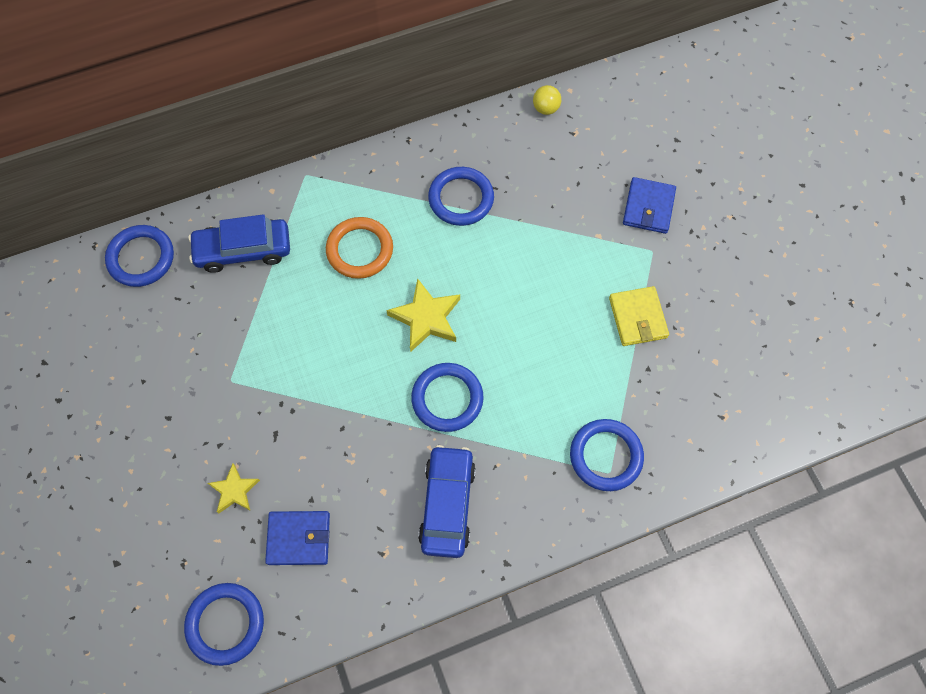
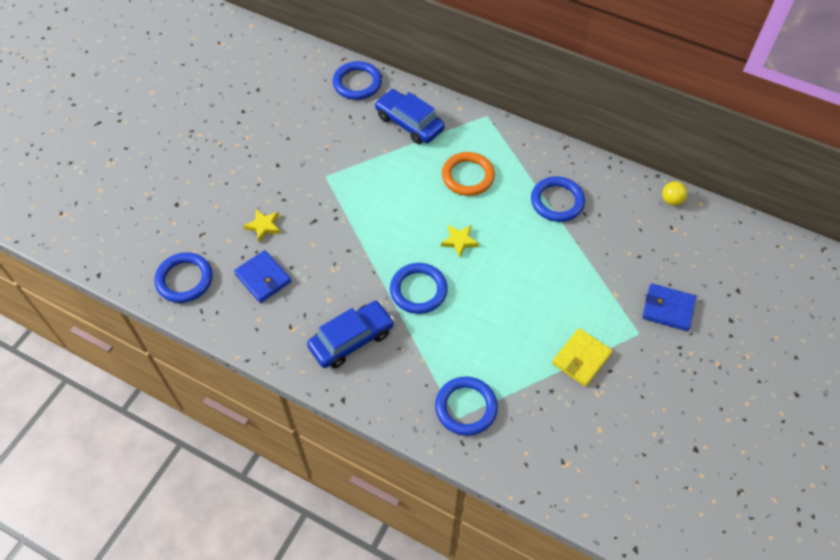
camera: 50 degrees right, 10 degrees down
(426, 318) = (459, 241): yellow star -> yellow star, size x0.63
(648, 207) = (668, 309): blue wallet -> blue wallet turned 45 degrees clockwise

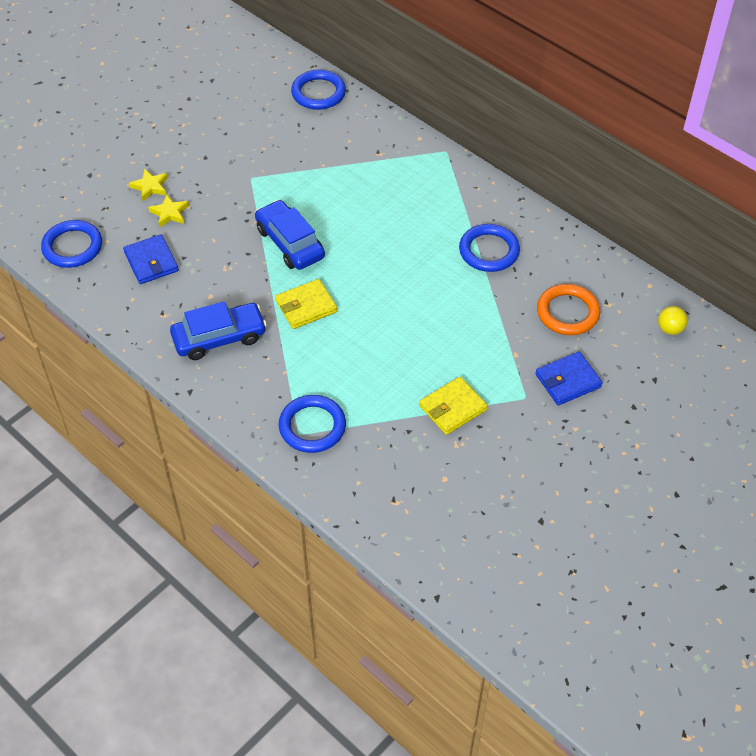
camera: 15 degrees right, 5 degrees down
(409, 123) = (359, 142): blue car -> blue car (290, 243)
(418, 290) = (306, 306): blue ring -> yellow wallet
(459, 241) = (367, 268): yellow star -> yellow star (150, 187)
(468, 176) = (401, 207): orange ring -> orange ring (567, 312)
(668, 309) = (568, 380): blue wallet -> blue wallet turned 60 degrees counterclockwise
(671, 200) = (617, 275): yellow ball -> yellow ball (670, 329)

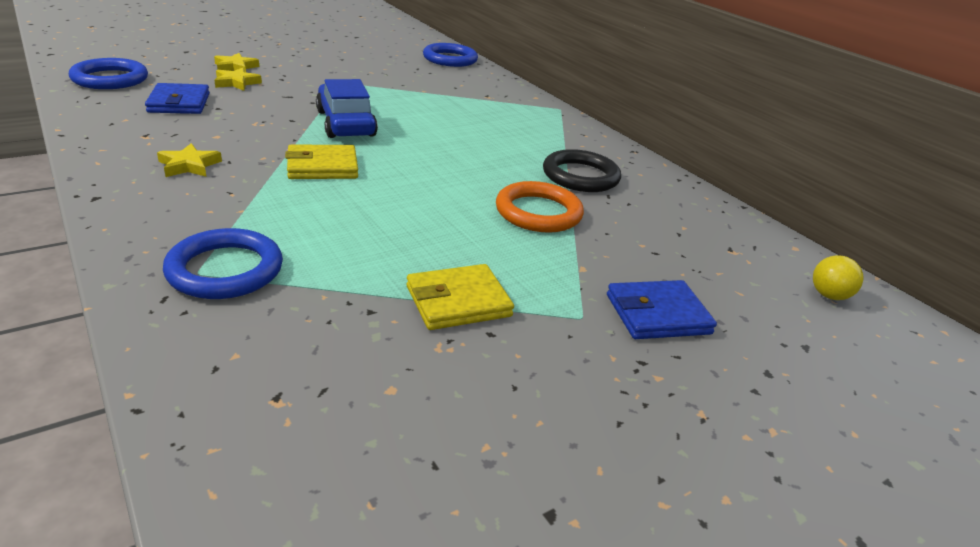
camera: 10 degrees right, 20 degrees down
(219, 338) = (189, 165): blue car -> yellow star
(489, 251) = (580, 176): blue ring -> black ring
(567, 312) = (672, 246): orange ring -> orange ring (538, 212)

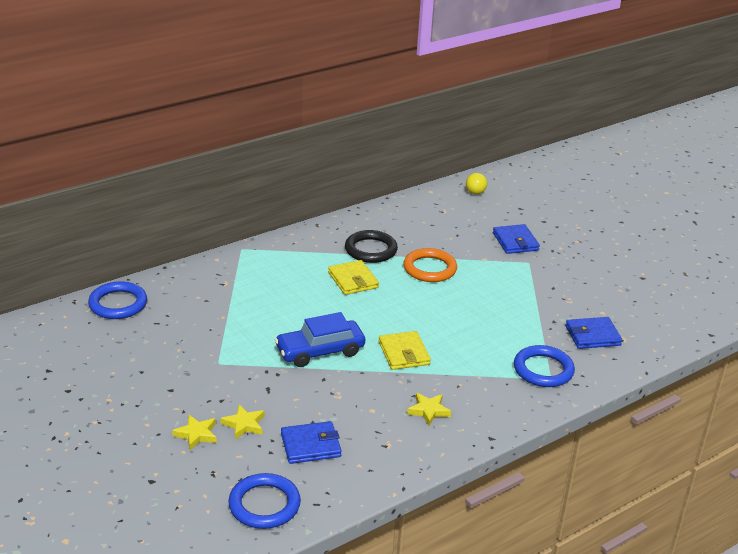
camera: 90 degrees left, 0 degrees up
(306, 353) = (592, 336): none -> blue wallet
(458, 301) = (533, 296): yellow wallet -> yellow wallet (353, 280)

